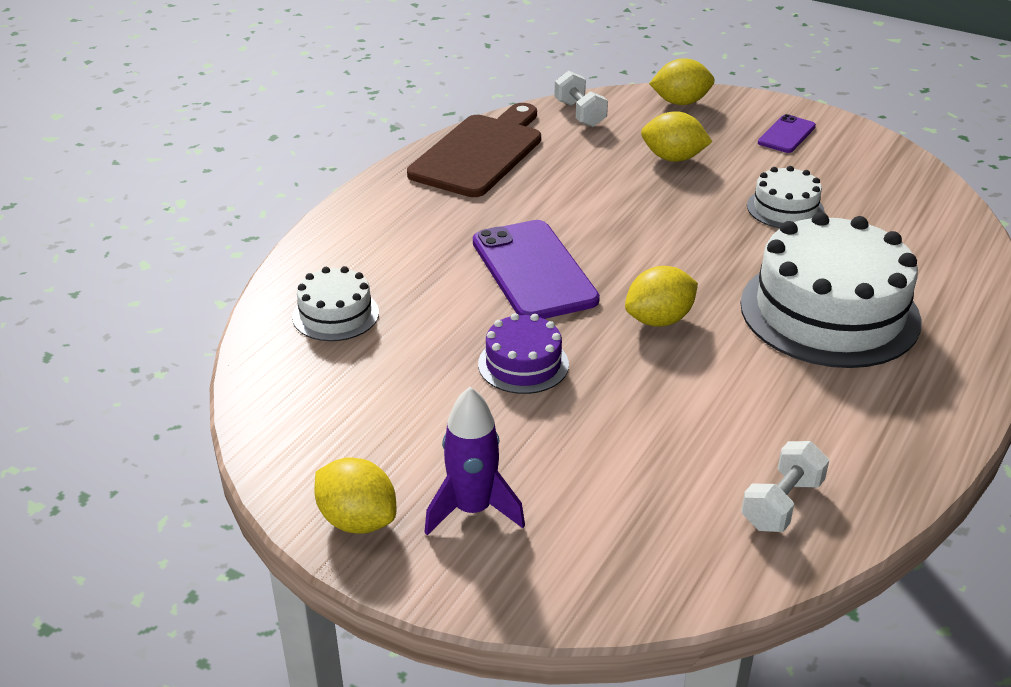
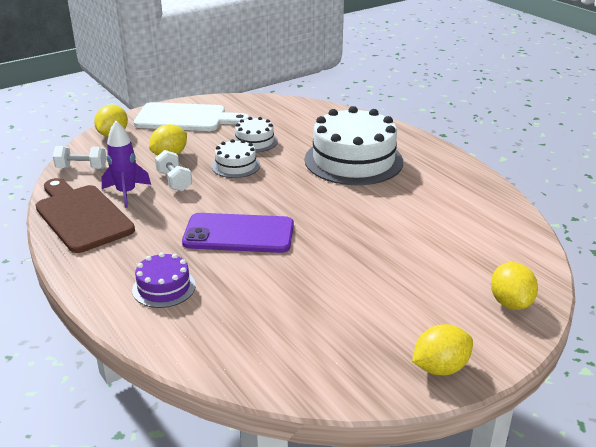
camera: 65 degrees left, 5 degrees down
(335, 314) = (216, 326): white cake -> white cake (236, 166)
(472, 509) = (451, 318): purple rocket -> purple rocket (126, 193)
(523, 364) = (329, 264): purple cake -> purple cake (164, 287)
(659, 320) = (322, 208): yellow lemon -> yellow lemon (510, 303)
(781, 504) = (490, 221): white dumbbell -> white dumbbell (174, 181)
(786, 134) = (185, 118): purple phone -> white cutting board

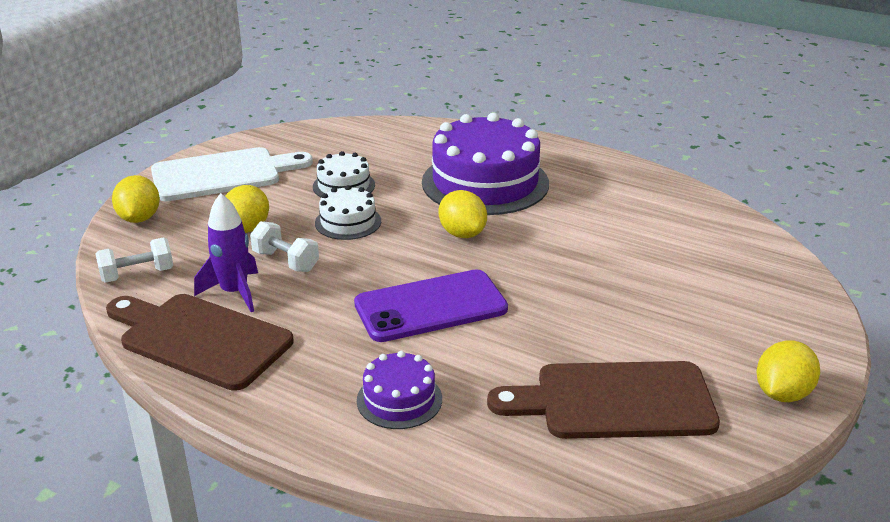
camera: 25 degrees left, 0 degrees up
(306, 333) = (614, 401): none -> brown cutting board
(353, 160) = (485, 182): white cake -> purple cake
(510, 303) = (787, 302): yellow lemon -> yellow lemon (462, 233)

